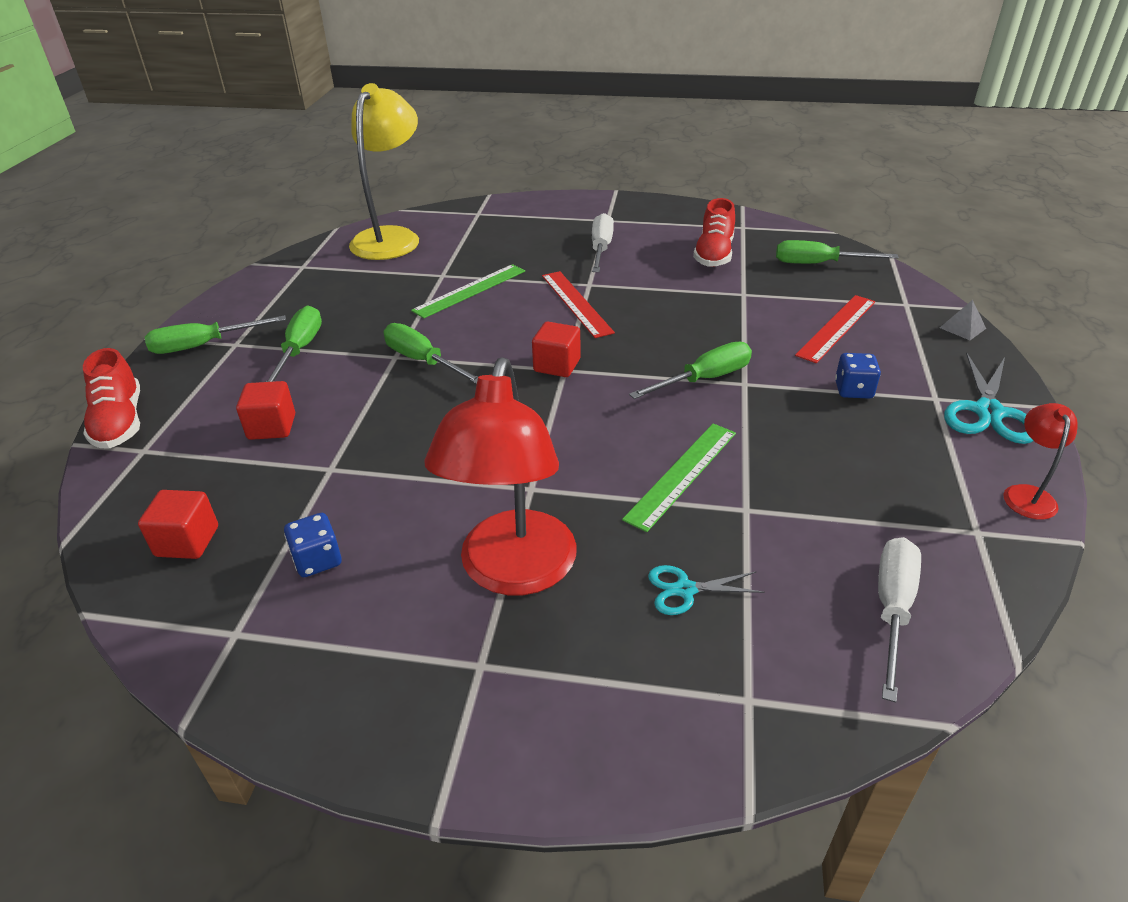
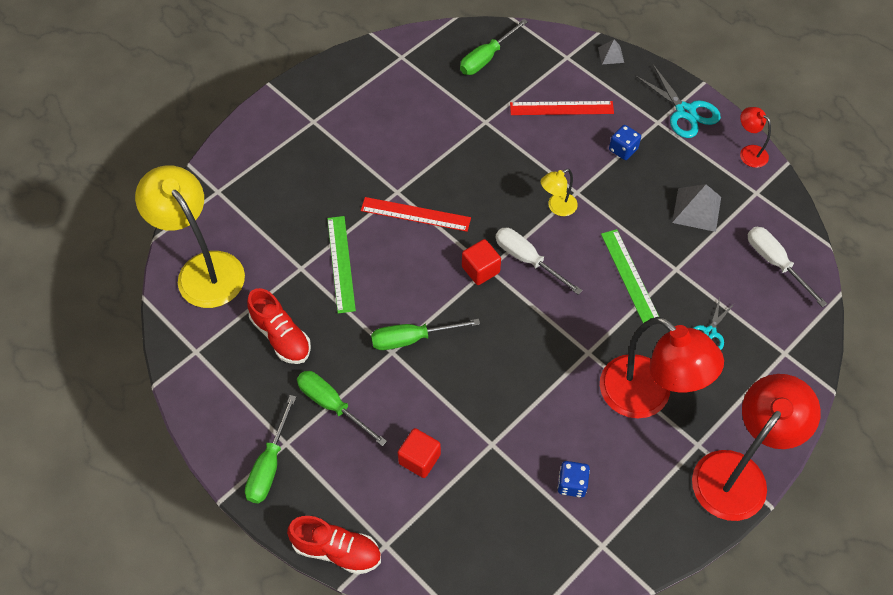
camera: 55 degrees left, 20 degrees up
(187, 541) = (506, 546): red cube -> none
(467, 742) = (738, 473): none -> red lamp
(601, 249) = (353, 153): white screwdriver -> white screwdriver (527, 260)
(704, 379) = (557, 207): green screwdriver -> yellow lamp
(714, 254) = (423, 99): red shoe -> red shoe (281, 336)
(836, 328) = (561, 108): red ruler -> red ruler turned 75 degrees counterclockwise
(862, 487) = (696, 209): none -> grey pyramid

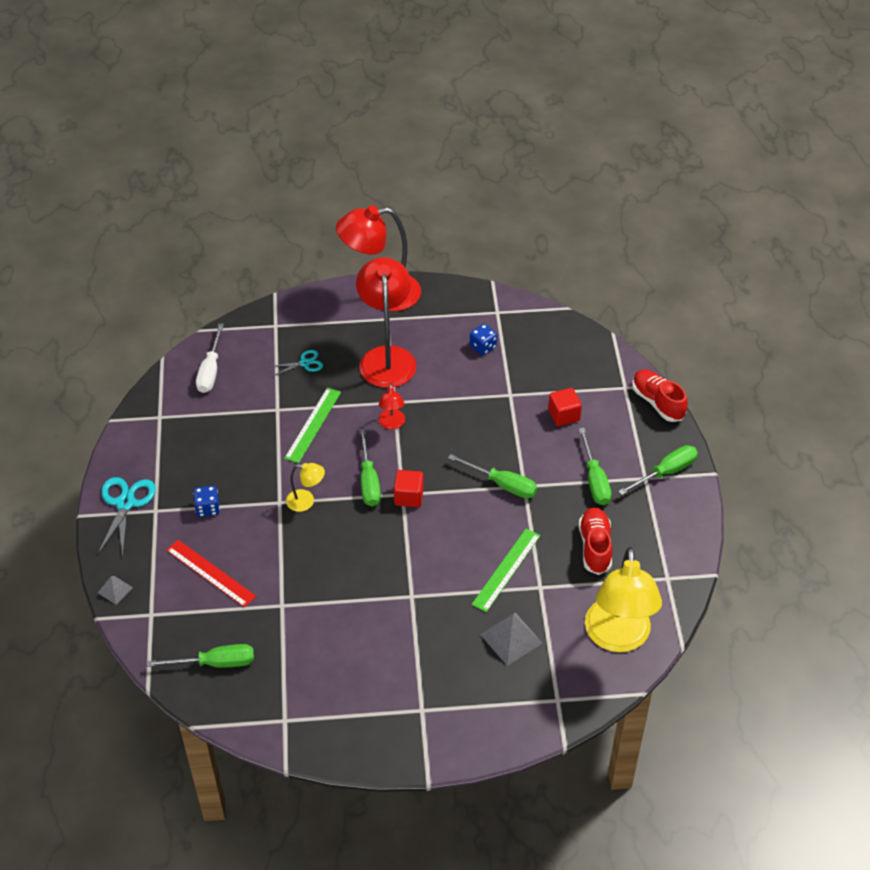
camera: 140 degrees left, 10 degrees down
(415, 214) = (415, 568): red ruler -> none
(527, 260) = (369, 481): white screwdriver -> green screwdriver
(696, 209) = (213, 434): grey pyramid -> grey pyramid (511, 638)
(749, 152) = (125, 444): red lamp -> red lamp (392, 424)

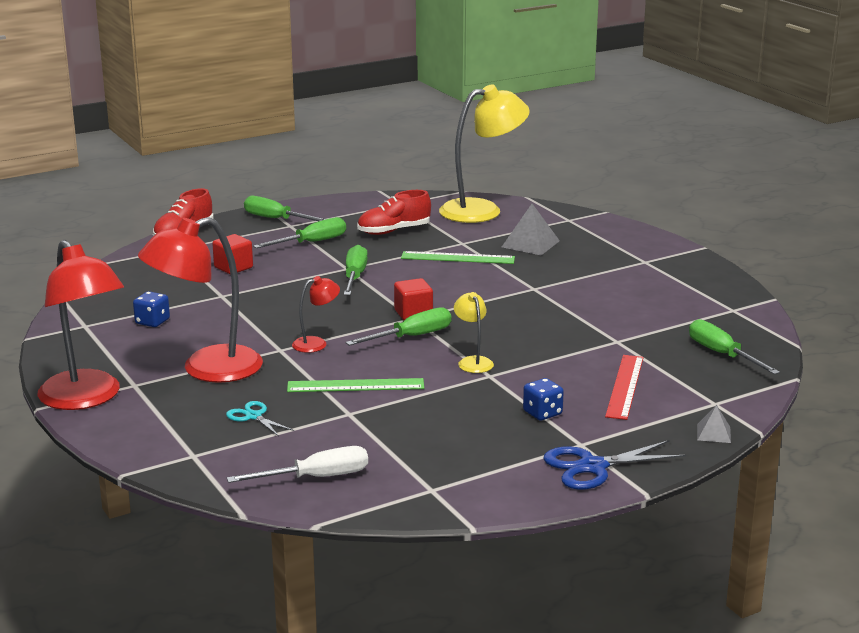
camera: 115 degrees left, 25 degrees down
(125, 503) = (592, 467): turquoise scissors -> blue scissors

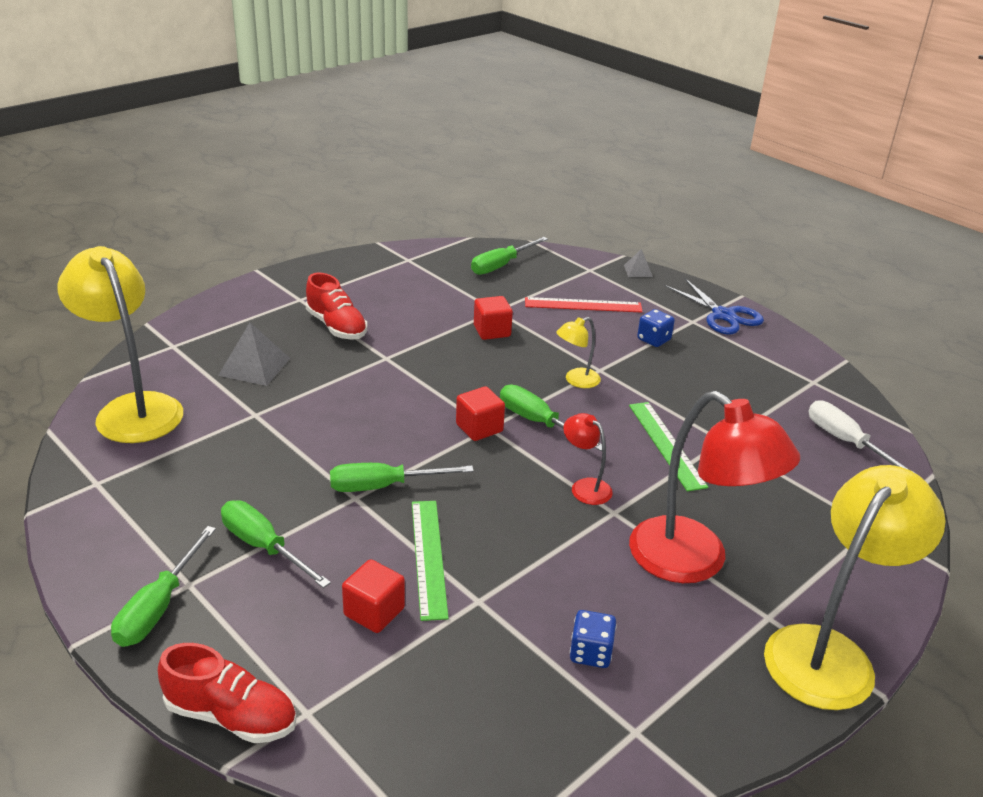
camera: 105 degrees left, 10 degrees up
(86, 399) = (829, 652): red lamp -> yellow lamp
(253, 416) = (772, 501): turquoise scissors -> none
(394, 231) = (213, 474): red shoe -> red shoe (336, 327)
(458, 258) = (306, 413): green ruler -> green ruler (428, 557)
(573, 335) = (492, 331): none -> red cube

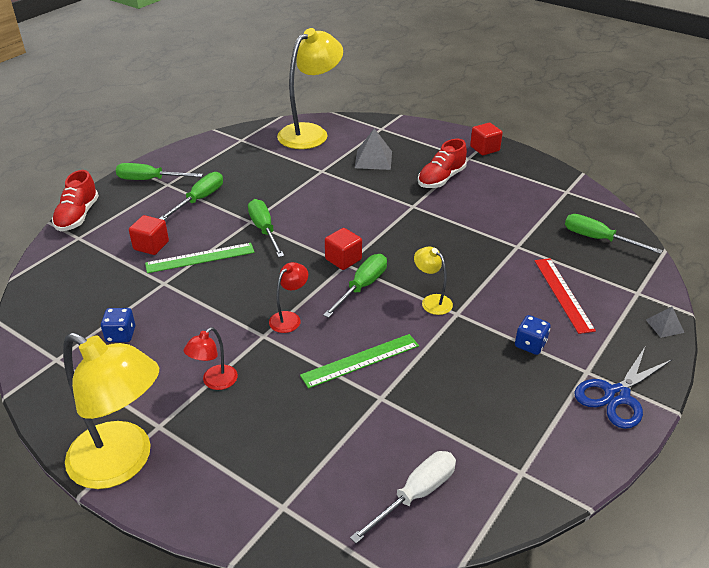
camera: 80 degrees right, 5 degrees up
(492, 331) = (481, 248): red cube -> red cube (484, 149)
(694, 562) = (215, 382): red lamp -> red lamp, size x0.46

